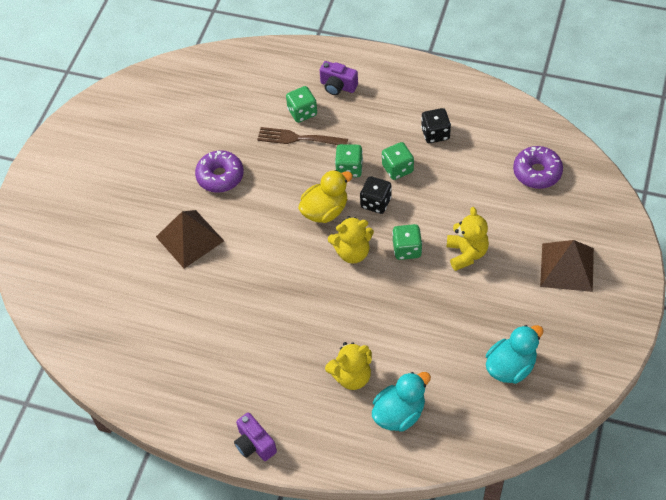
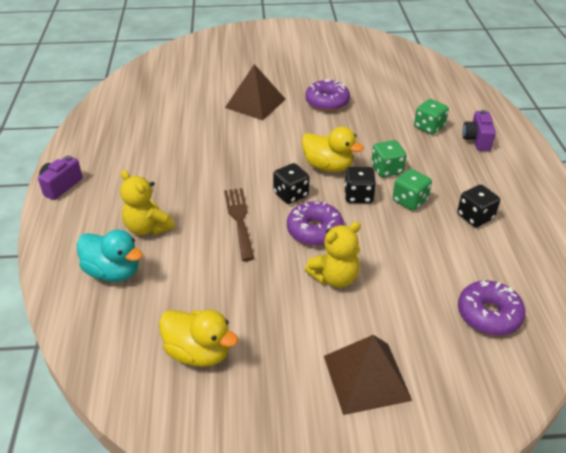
camera: 65 degrees right, 15 degrees down
(298, 138) = (398, 132): brown fork -> brown fork (239, 220)
(352, 252) = (291, 194): yellow teddy bear -> black dice
(407, 249) = (314, 230): green dice -> purple donut
(510, 367) = (198, 352): turquoise duck -> yellow duck

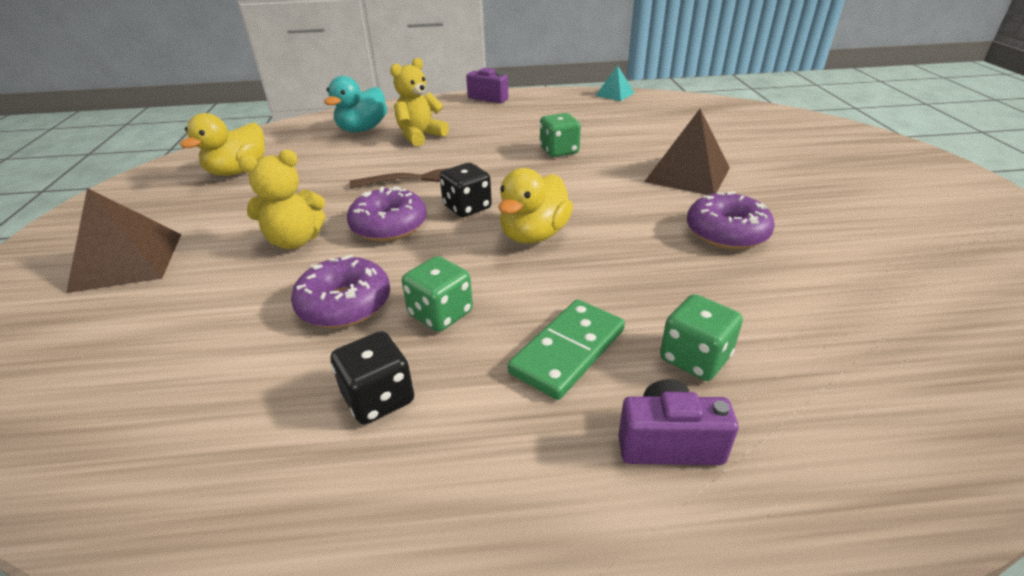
camera: 90 degrees right, 5 degrees down
(90, 114) = (615, 94): none -> turquoise pyramid
(334, 278) = (295, 241): yellow teddy bear -> yellow teddy bear turned 75 degrees counterclockwise
(358, 196) = (459, 261): black dice -> none
(386, 169) = (530, 292): green dice -> green dice (559, 151)
(431, 160) = (568, 351): none -> green domino
(488, 315) = (136, 382): purple donut -> purple donut (345, 304)

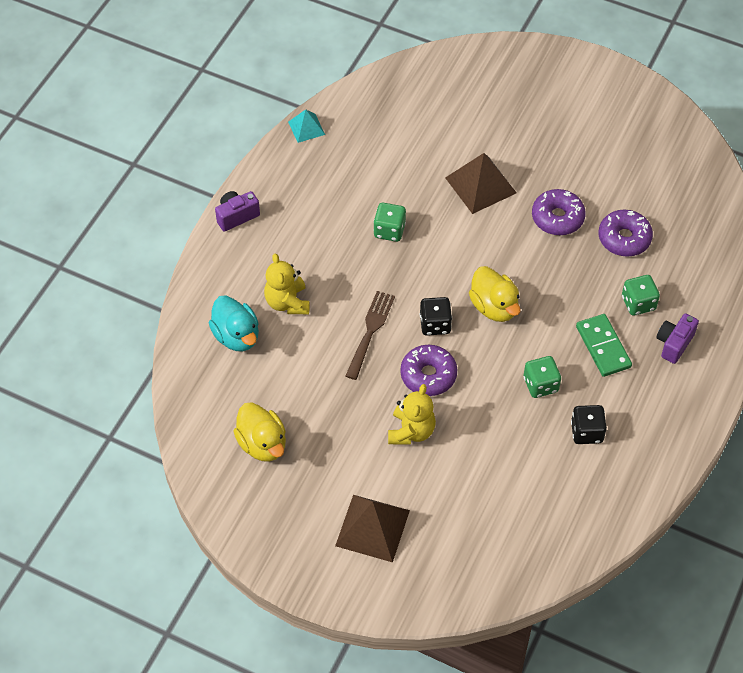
camera: 60 degrees left, 20 degrees up
(345, 304) = (502, 424): purple donut -> purple donut (624, 238)

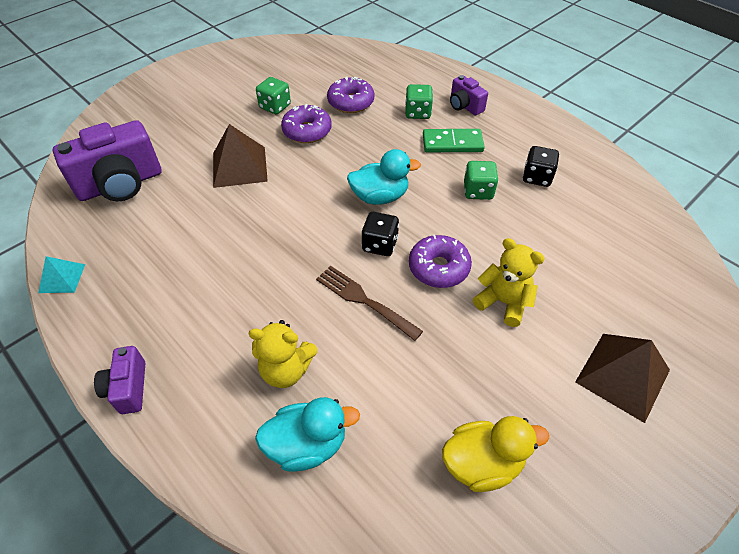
camera: 70 degrees left, 5 degrees down
(389, 230) = (246, 247): green dice -> green dice (275, 107)
(417, 111) = (121, 184): none -> purple camera
(494, 307) = (380, 197): yellow duck -> turquoise duck

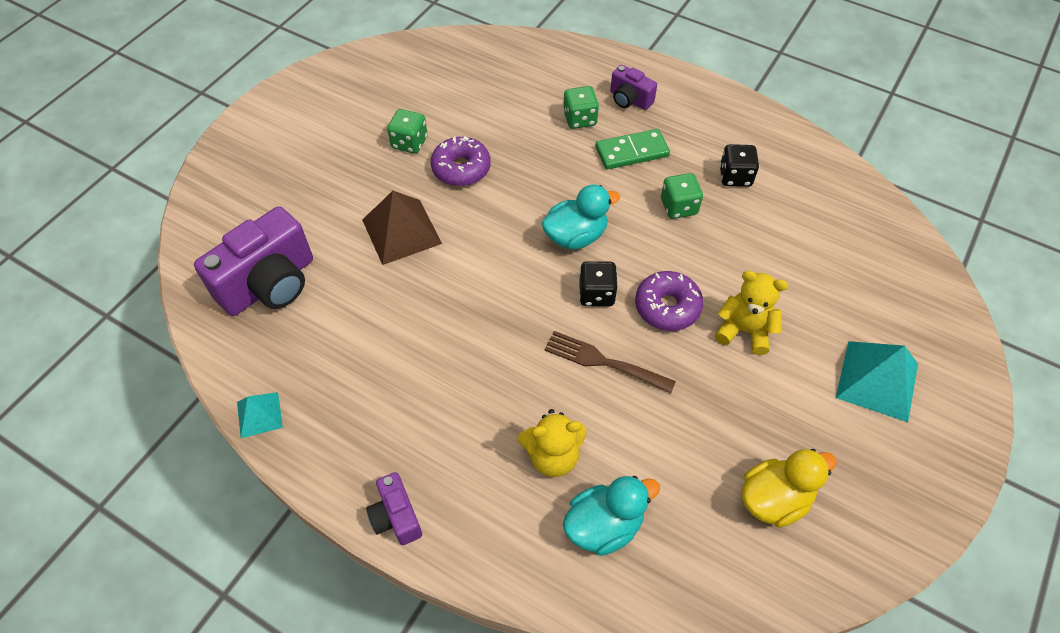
camera: 15 degrees left, 5 degrees up
(351, 102) = (497, 119): purple donut -> none
(622, 375) = (877, 380): brown pyramid -> turquoise pyramid

